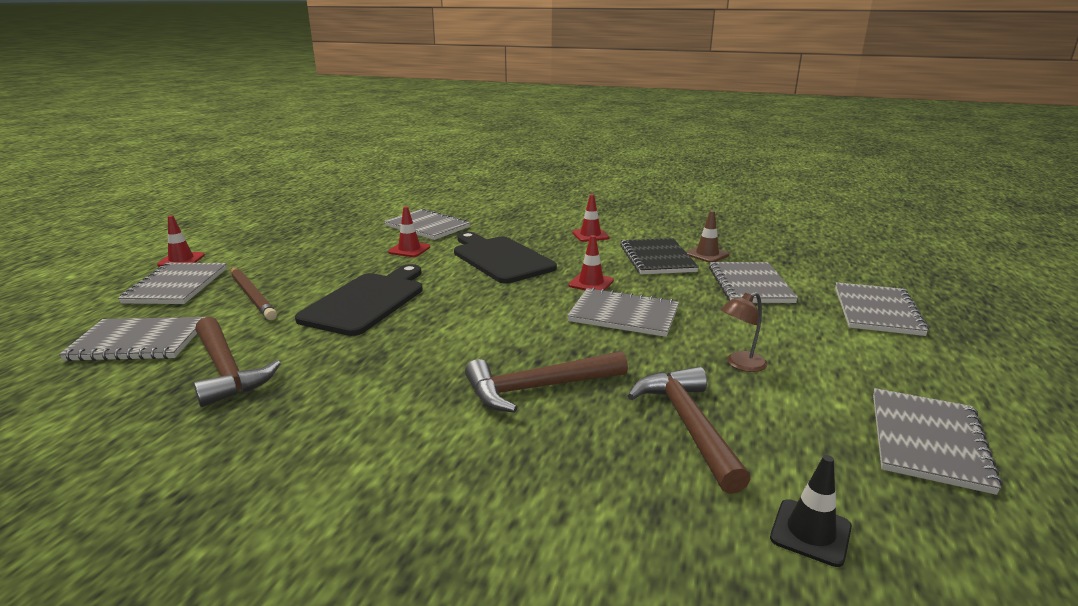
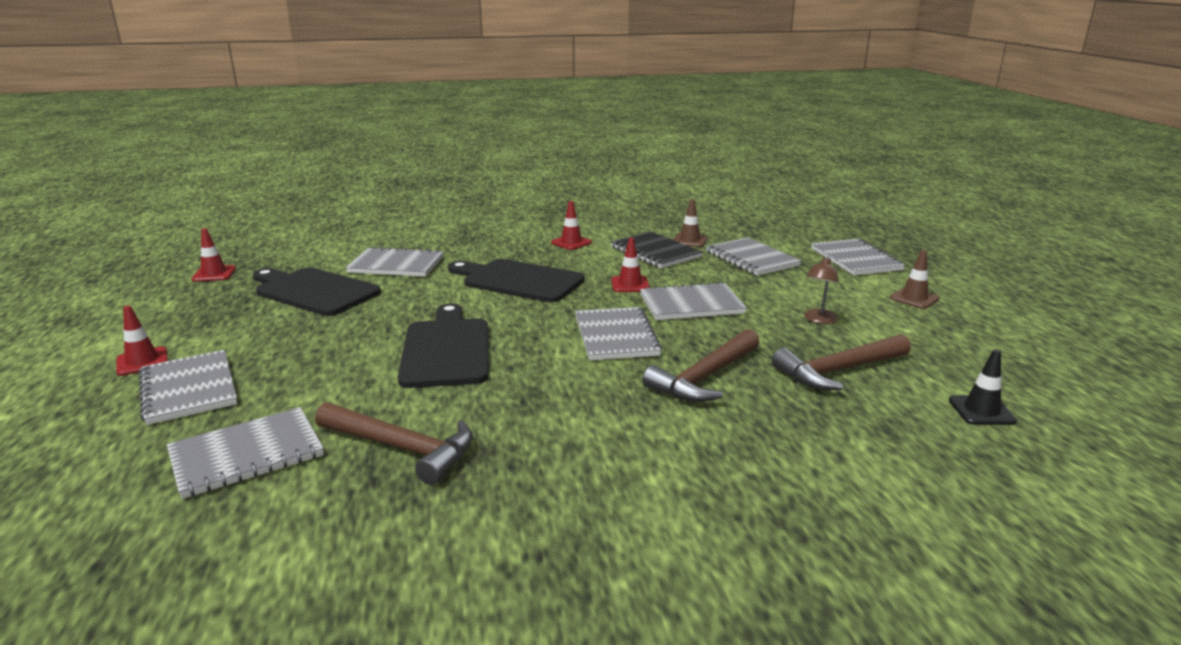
camera: 30 degrees left, 0 degrees up
(252, 296) = (308, 375): brown pencil -> none
(345, 235) = (314, 291): none -> black cutting board
(409, 250) = (413, 291): red traffic cone -> red traffic cone (214, 274)
(688, 425) = (838, 371): brown hammer -> brown hammer turned 75 degrees counterclockwise
(898, 372) = (914, 298): none -> brown traffic cone
(928, 441) = (977, 337): grey notebook -> grey notebook (616, 336)

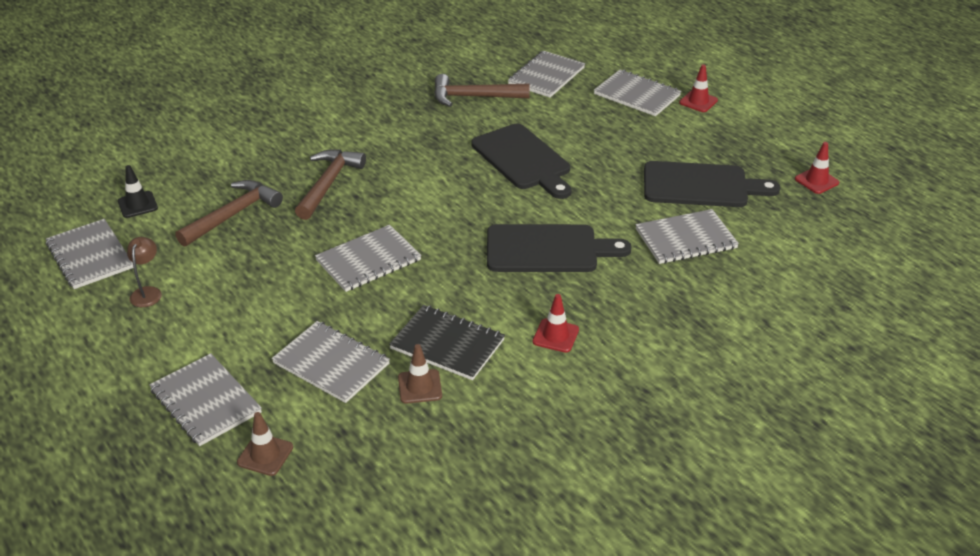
camera: 155 degrees right, 15 degrees up
(616, 336) = (412, 205): grey notebook -> grey notebook (90, 256)
(630, 285) = (439, 274): red traffic cone -> none
(818, 320) = (249, 271): brown lamp -> brown lamp (148, 292)
(914, 298) = (152, 333): brown traffic cone -> brown traffic cone (265, 455)

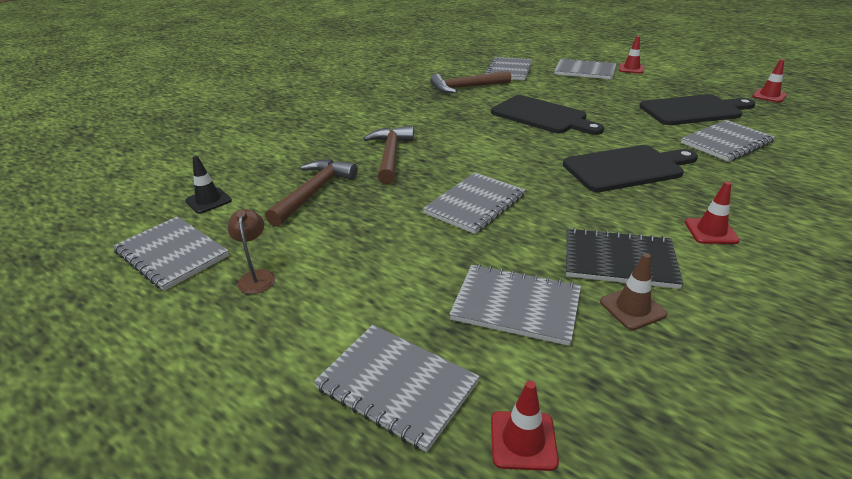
camera: 15 degrees left, 5 degrees down
(265, 455) = (523, 440): brown traffic cone -> red traffic cone

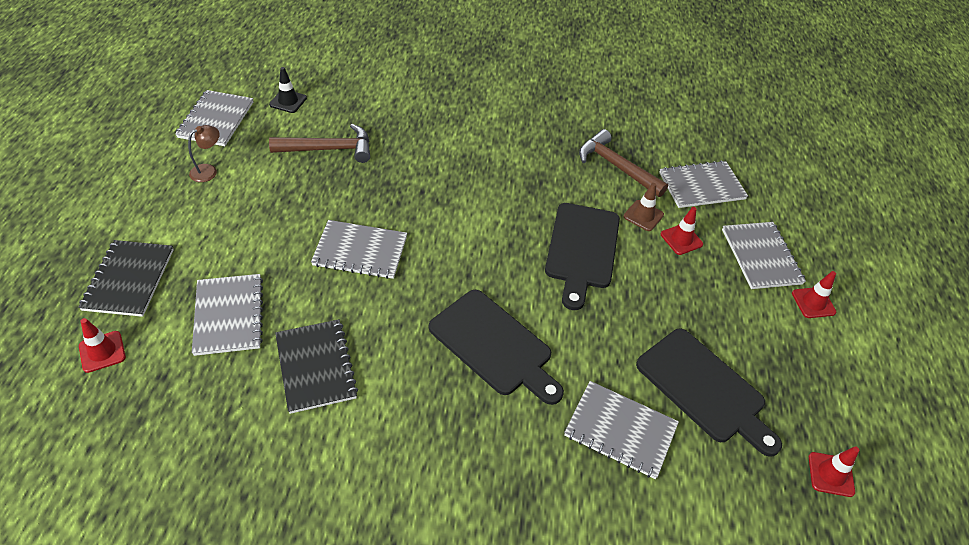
camera: 55 degrees right, 15 degrees up
(390, 155) = (418, 168): brown hammer -> none
(397, 386) = (129, 279): grey notebook -> black notebook
(632, 308) = (252, 386): brown traffic cone -> brown traffic cone (643, 215)
(711, 231) = (396, 429): red traffic cone -> red traffic cone (681, 239)

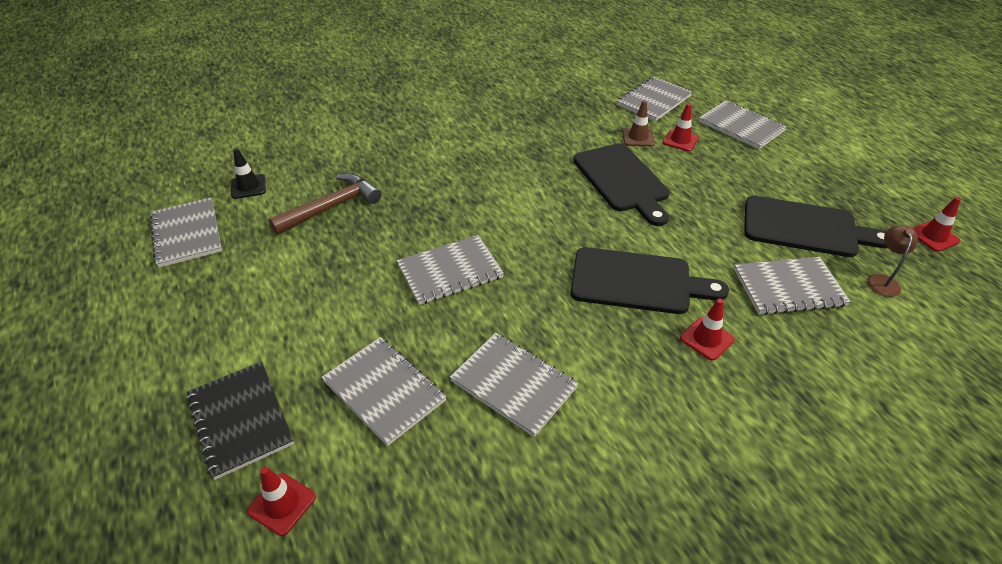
camera: 30 degrees left, 5 degrees down
(208, 171) = (226, 280): brown lamp -> brown lamp (882, 280)
(316, 367) = (513, 384): black notebook -> grey notebook
(616, 166) = (582, 114): brown hammer -> none
(813, 303) = (803, 139): red traffic cone -> red traffic cone (706, 339)

